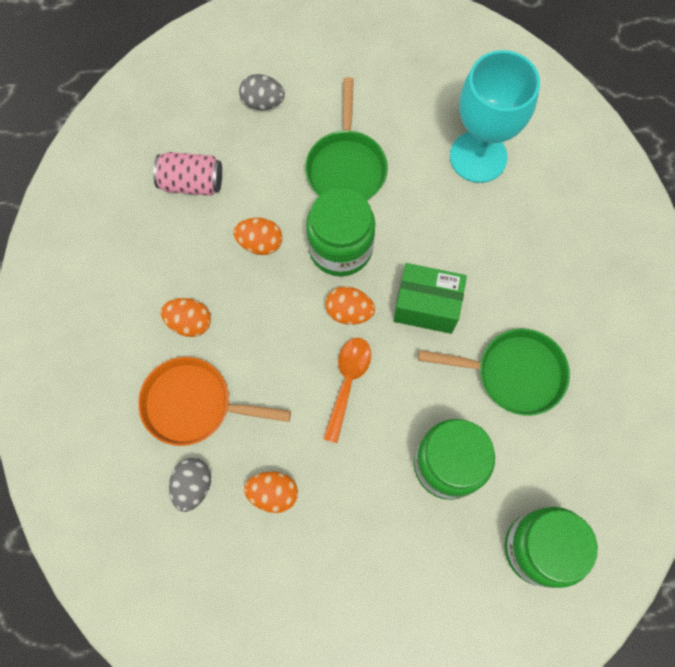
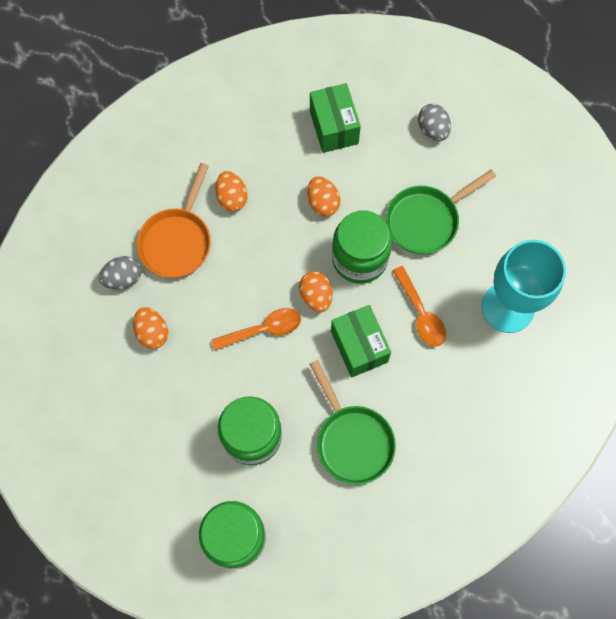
camera: 55 degrees right, 0 degrees up
(192, 183) = (334, 127): pink can -> green box
(194, 404) = (177, 241): orange pan -> orange pan turned 135 degrees counterclockwise
(432, 232) = (420, 313): none -> orange spoon

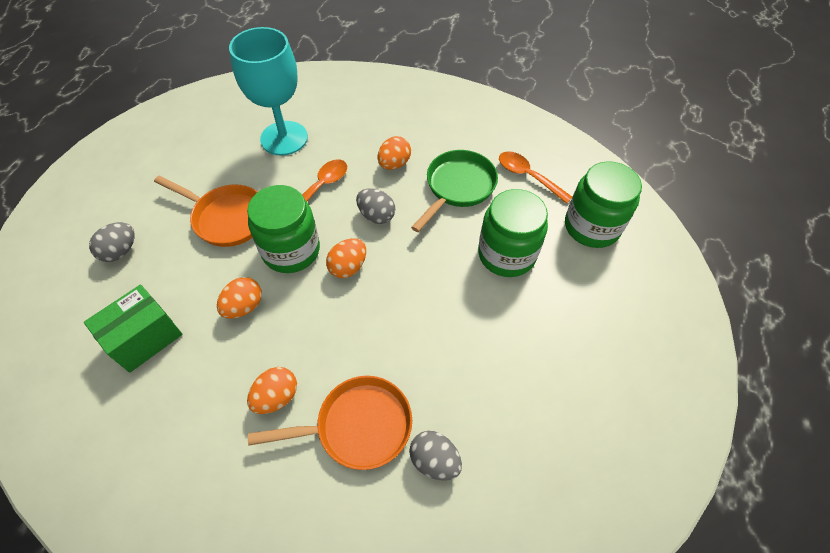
camera: 120 degrees left, 15 degrees down
(152, 332) = (473, 391): orange egg -> orange egg (394, 164)
(263, 329) = (406, 293): orange spoon -> orange spoon (528, 176)
(359, 346) = (376, 215): green box -> grey egg
(426, 220) = (226, 218): green pan -> orange pan

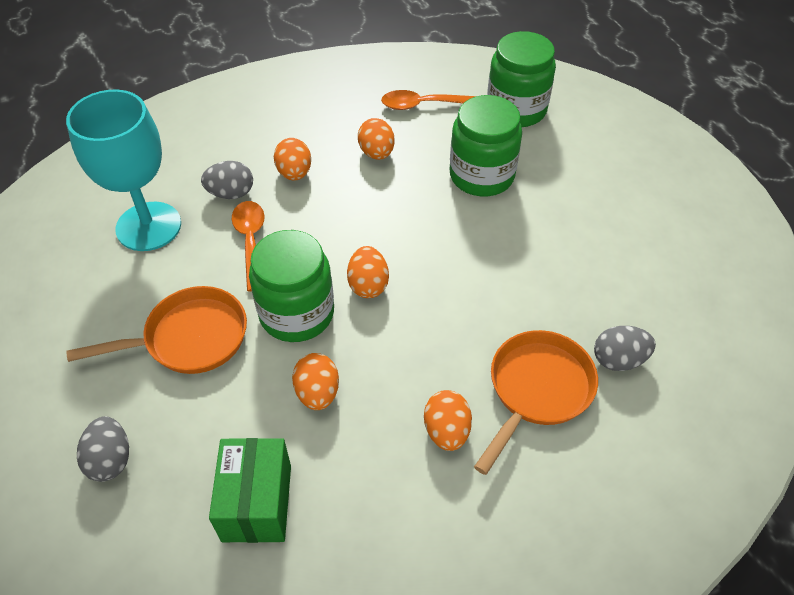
camera: 45 degrees left, 5 degrees down
(376, 215) = (336, 226): grey egg -> grey egg (231, 193)
(458, 187) = (376, 153): green pan -> orange egg

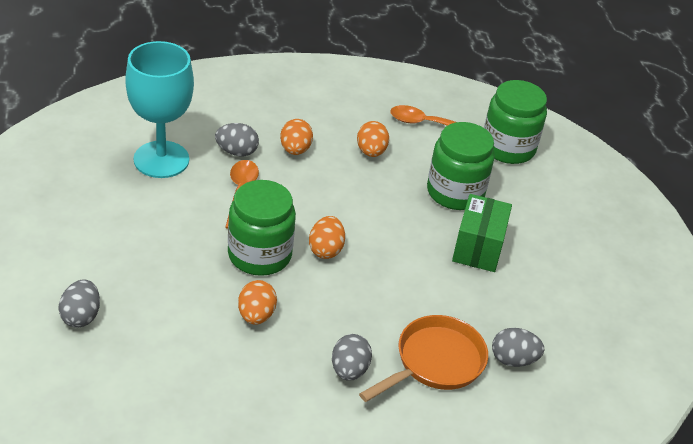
camera: 10 degrees right, 10 degrees down
(189, 338) = (167, 249): orange pan -> none
(257, 502) = (182, 376): green box -> green box (478, 248)
(446, 431) = (349, 370): orange egg -> grey egg

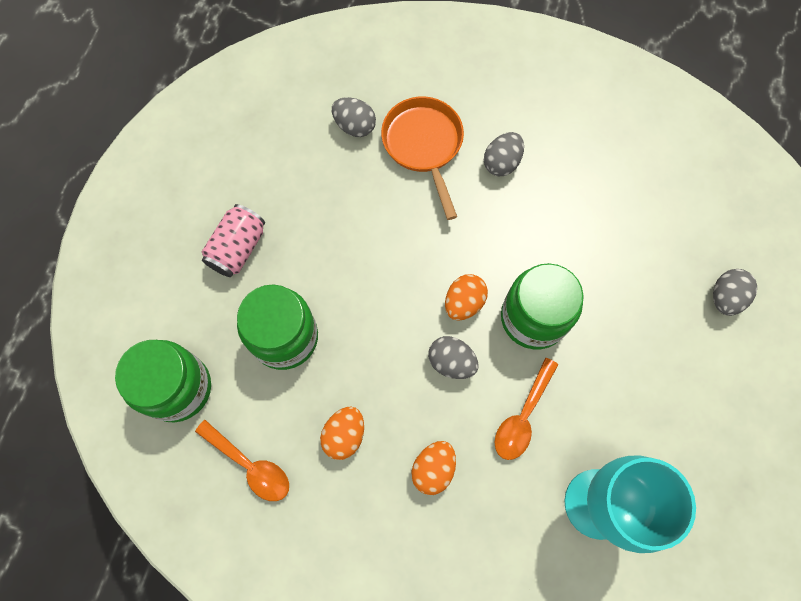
camera: 150 degrees left, 30 degrees up
(237, 152) = (504, 488): grey egg -> grey egg (451, 362)
(256, 315) = (562, 245): orange egg -> none
(435, 362) = (424, 146): orange pan -> orange pan turned 90 degrees clockwise
(478, 248) = (308, 254): green box -> none
(537, 236) = (238, 248): none -> pink can

